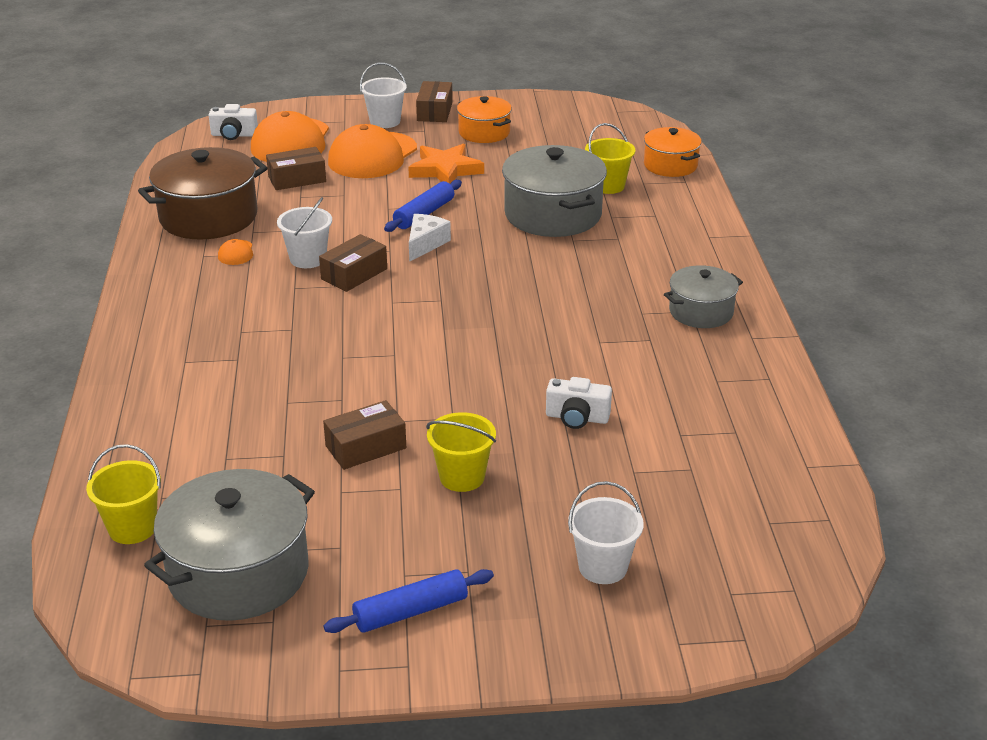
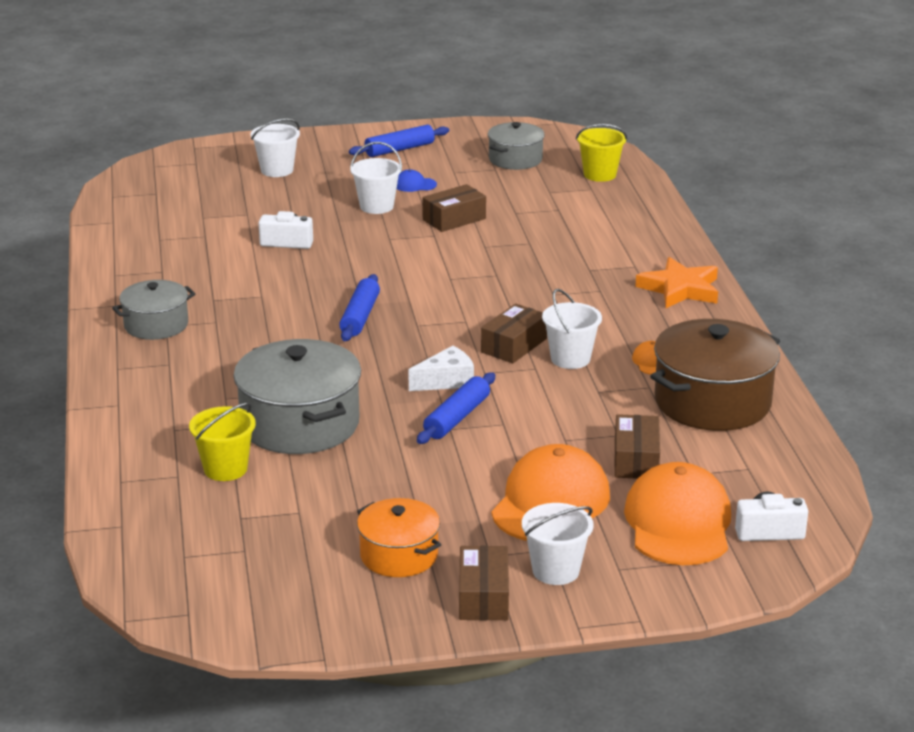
camera: 175 degrees right, 5 degrees down
(238, 573) = (515, 159): grey pot -> grey pot, size x0.59
(297, 179) = (636, 460): brown box -> brown box turned 60 degrees counterclockwise
(403, 520) = (414, 185): none -> blue cap
(425, 244) = (446, 381): white cheese -> white cheese turned 135 degrees counterclockwise
(445, 170) = (444, 484): orange star -> orange star (680, 289)
(462, 477) = (376, 206): yellow bucket -> white bucket
(496, 311) = (360, 317): none -> blue rolling pin
(670, 165) = (132, 507): orange pot -> none

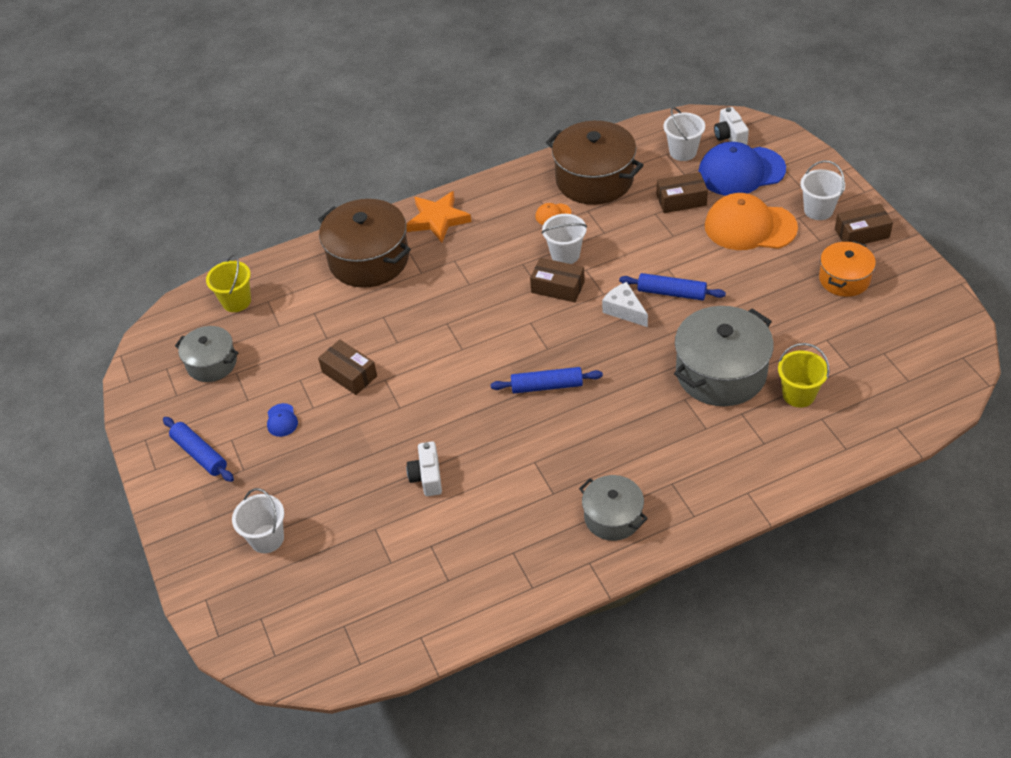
camera: 100 degrees left, 20 degrees up
(376, 206) = (335, 434): white bucket -> white bucket (683, 152)
(628, 243) = (369, 259): none -> brown pot
(678, 523) = (741, 171): orange cap -> blue cap

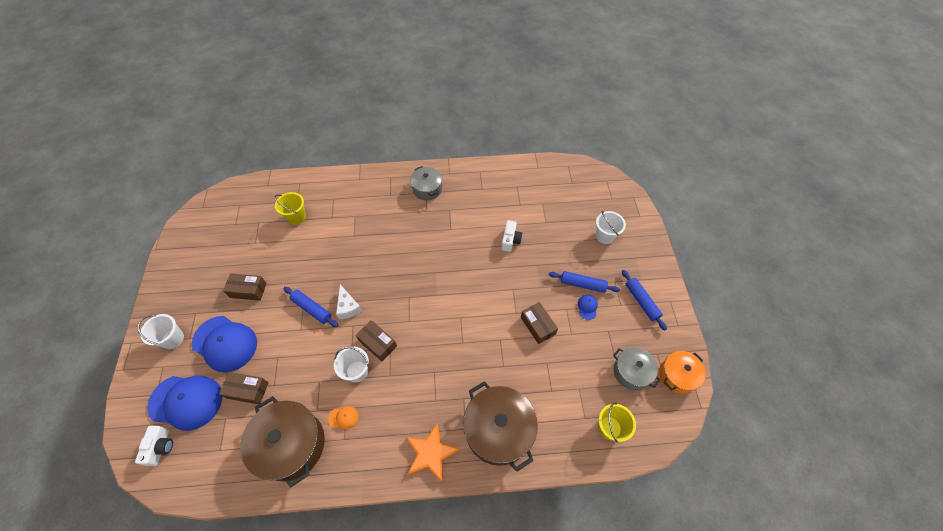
camera: 165 degrees left, 10 degrees up
(547, 386) = (422, 271): blue rolling pin -> blue rolling pin (582, 284)
(683, 152) = (207, 446): white bucket -> none
(721, 373) = (324, 244): grey pot -> none
(750, 227) = (225, 343): orange cap -> blue cap
(844, 279) = (209, 278): orange pot -> orange pot (677, 375)
(862, 233) = (167, 308): brown box -> brown box (248, 290)

